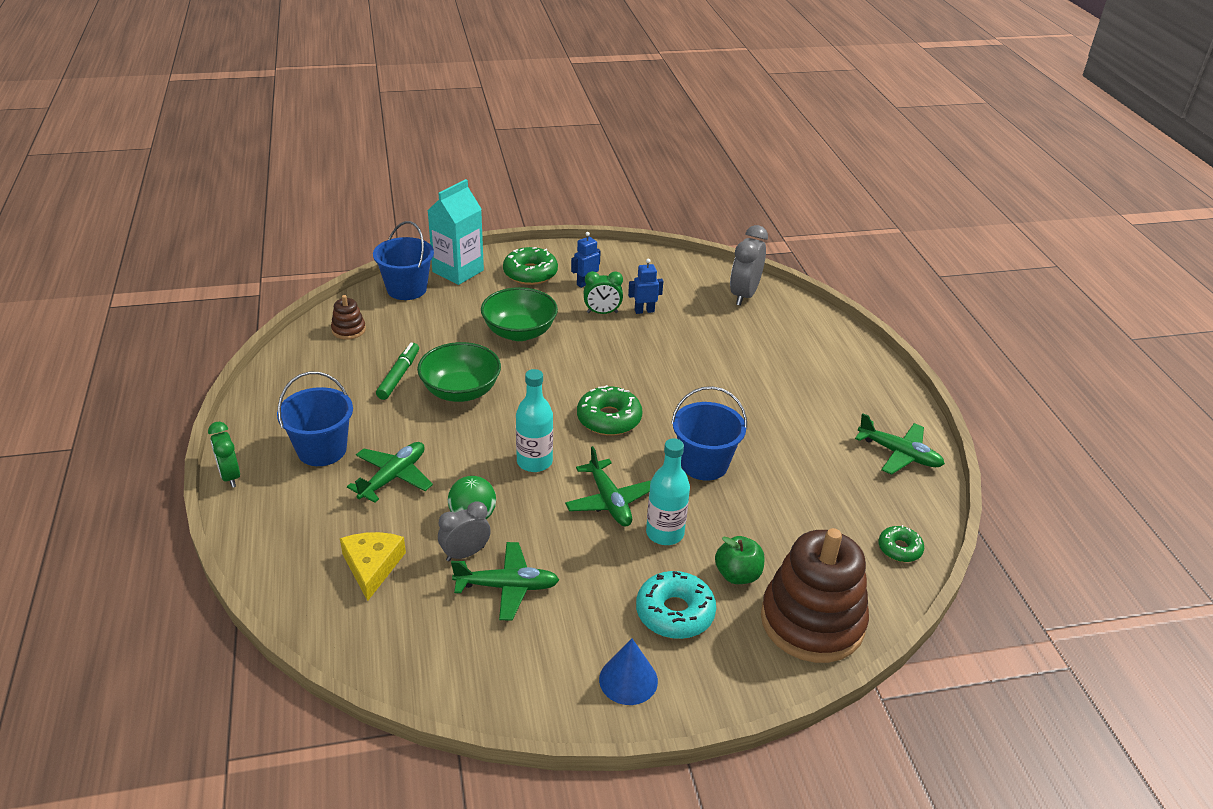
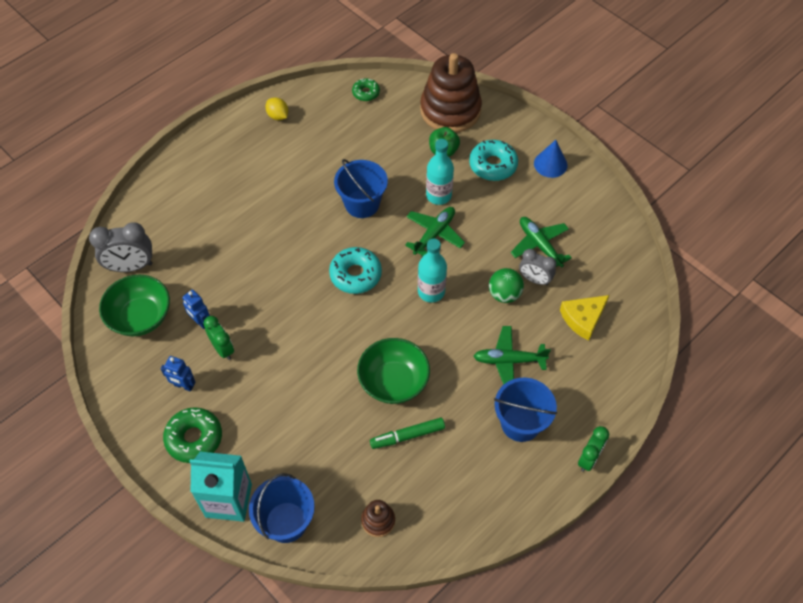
camera: 120 degrees left, 20 degrees up
(519, 332) = (291, 390): green bowl -> green bowl (140, 317)
(609, 419) = (355, 275): green donut -> turquoise donut
(899, 454) = (278, 116): green plane -> yellow lemon

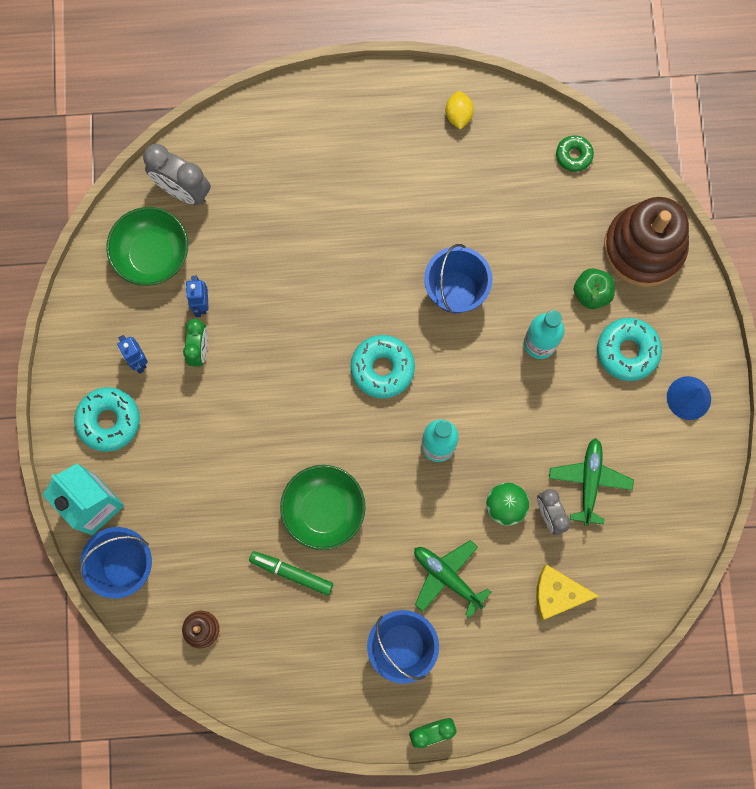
camera: 40 degrees right, 20 degrees up
(194, 438) = (109, 421): green donut -> turquoise donut
(434, 234) = (496, 384): green plane -> none

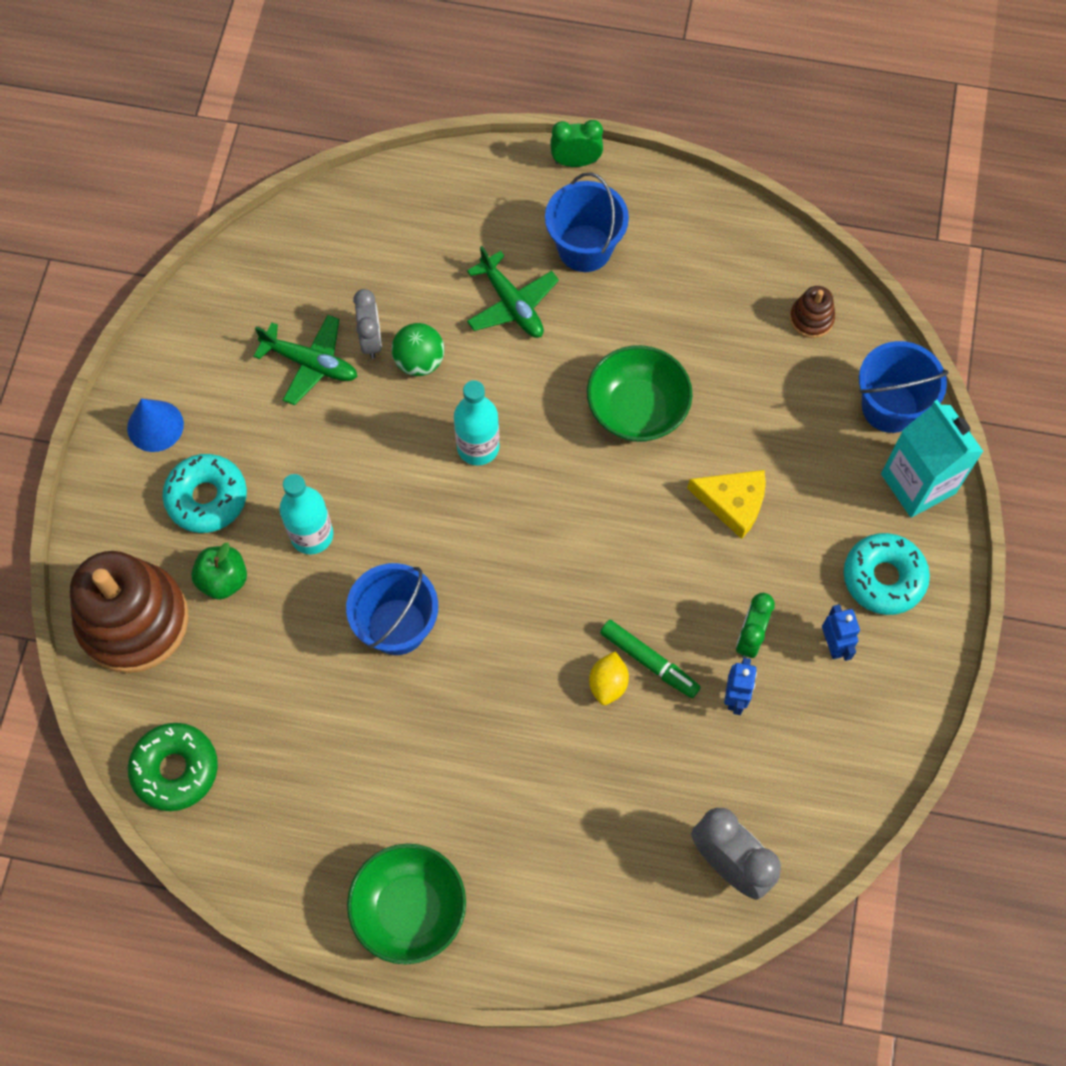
camera: 165 degrees left, 10 degrees down
(152, 255) = (789, 781): green bowl -> green bowl (409, 909)
(291, 573) = (692, 351): green marker -> green marker (649, 661)
(382, 368) = (519, 554): turquoise donut -> none
(458, 115) = (313, 871): yellow lemon -> yellow lemon (608, 684)
(557, 594) = (391, 258): yellow cheese -> yellow cheese (733, 503)
(573, 155) = (175, 769): green donut -> green donut, size x1.66
(589, 481) = (311, 364): green plane -> green plane turned 90 degrees counterclockwise

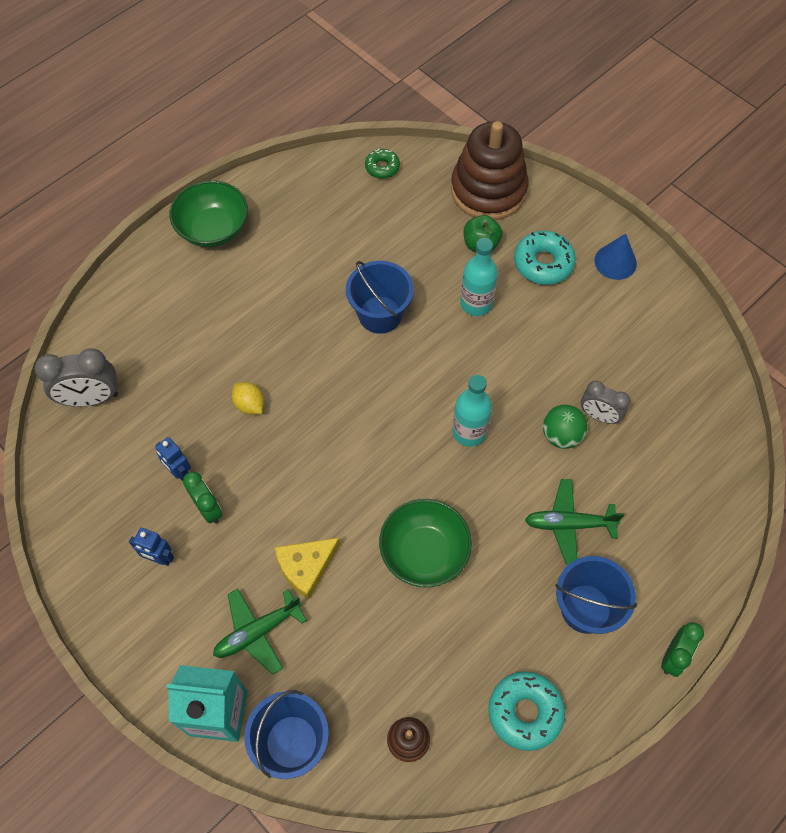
camera: 125 degrees right, 5 degrees down
(175, 769) = (382, 167): green donut -> green donut, size x0.60
(311, 364) = (604, 370): green plane -> green plane (257, 632)
(649, 661) = (243, 437): green marker -> none
(883, 578) = (173, 629): turquoise donut -> turquoise donut (525, 712)

